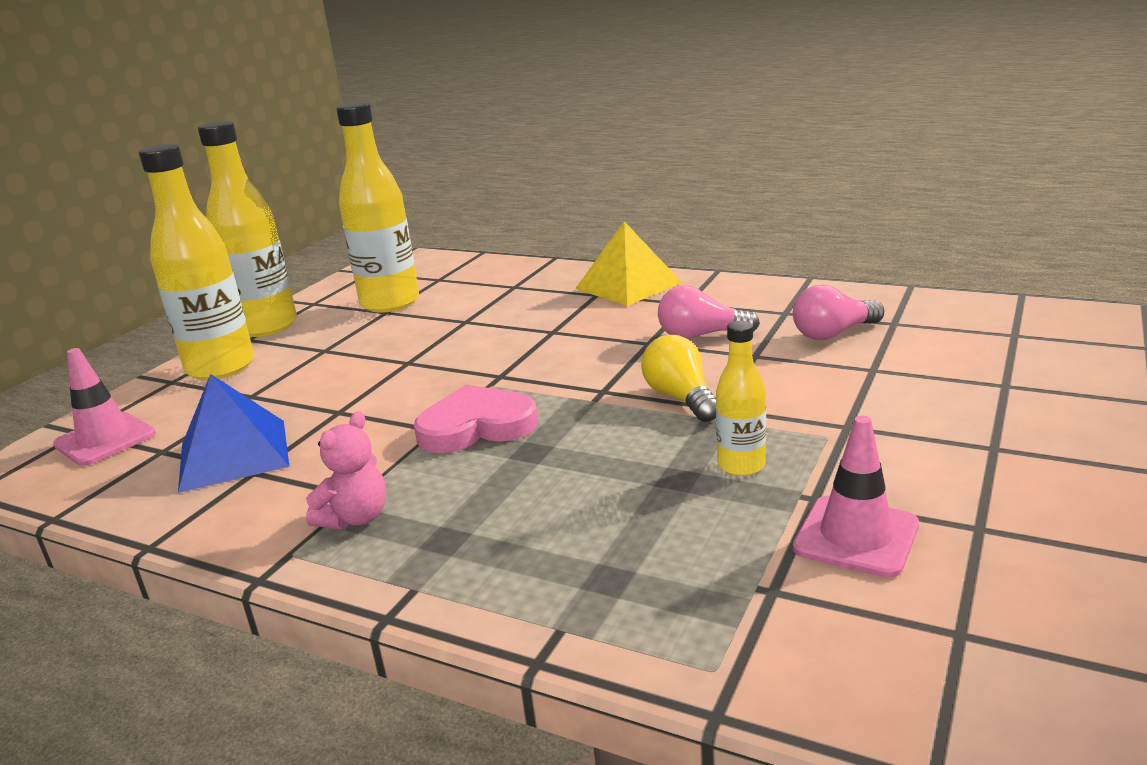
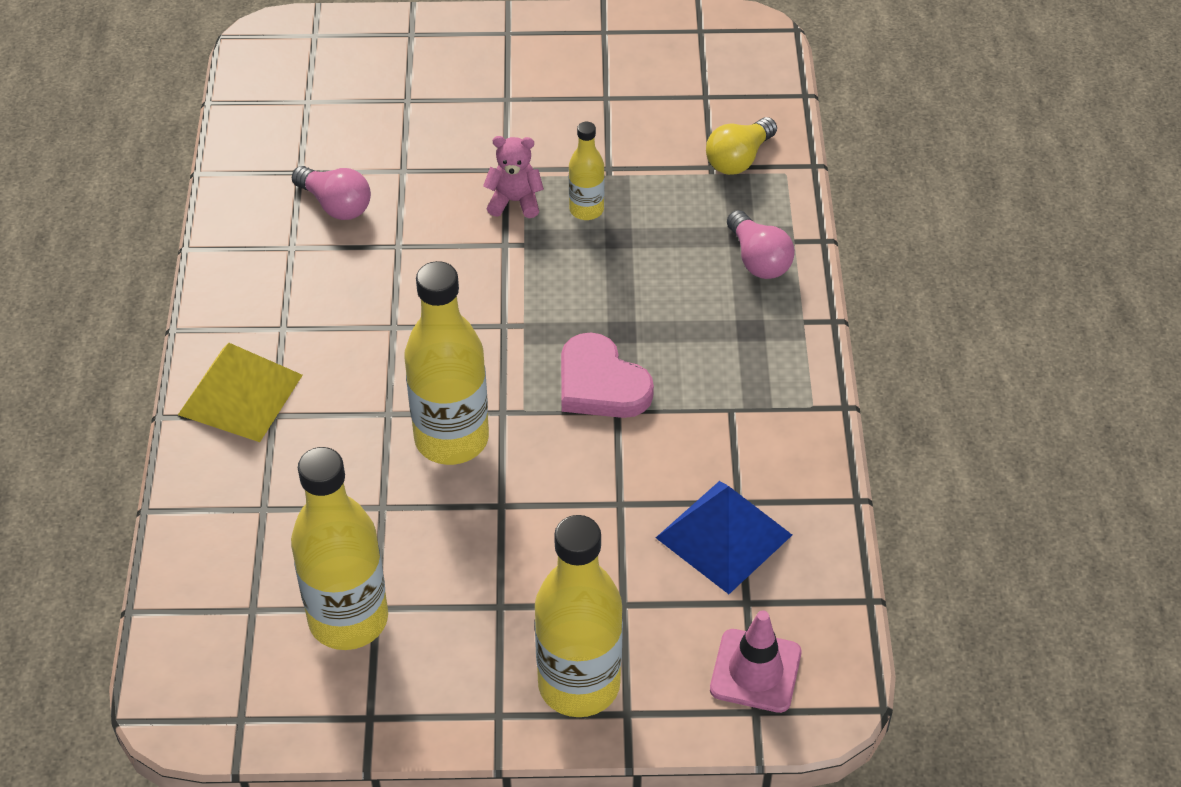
camera: 120 degrees left, 25 degrees up
(266, 326) = (458, 720): yellow bottle -> yellow bottle (451, 439)
(355, 518) = (757, 393): pink teddy bear -> pink teddy bear (514, 201)
(681, 398) = (499, 270): yellow light bulb -> yellow light bulb (739, 159)
(701, 335) = (365, 292): pink light bulb -> pink light bulb (758, 259)
(856, 536) = (642, 143): pink traffic cone -> none

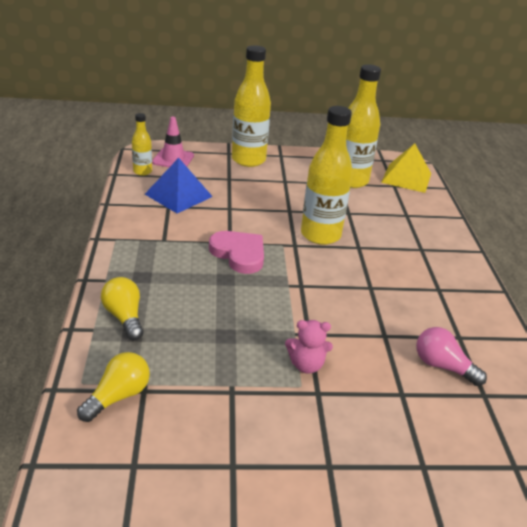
camera: 175 degrees right, 15 degrees down
(240, 394) = (445, 258): yellow pyramid -> yellow pyramid (406, 178)
(586, 210) = (250, 356): yellow bottle -> yellow bottle (142, 171)
(758, 259) = (124, 317): pink light bulb -> yellow light bulb

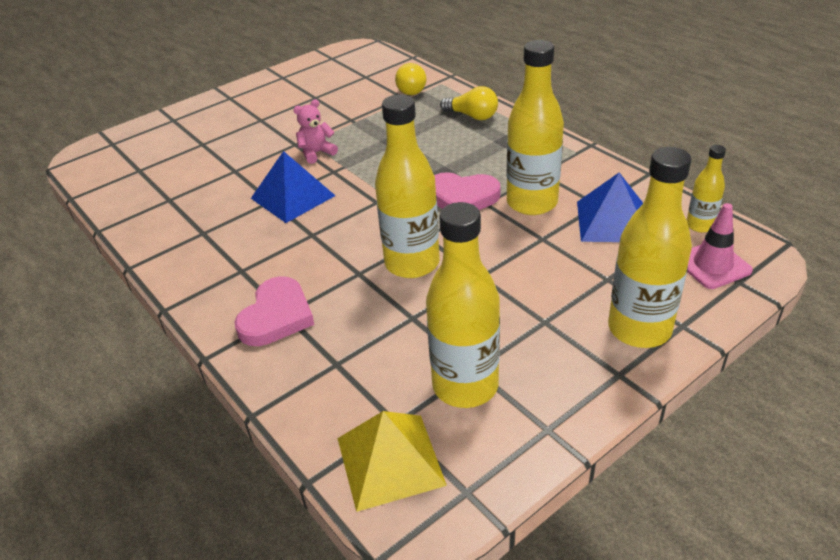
camera: 150 degrees right, 5 degrees up
(202, 227) = (532, 203): none -> yellow bottle
(363, 328) = (292, 197): none -> blue pyramid
(427, 250) = (276, 316): none -> pink heart
(443, 366) = (210, 202): pink light bulb -> none

